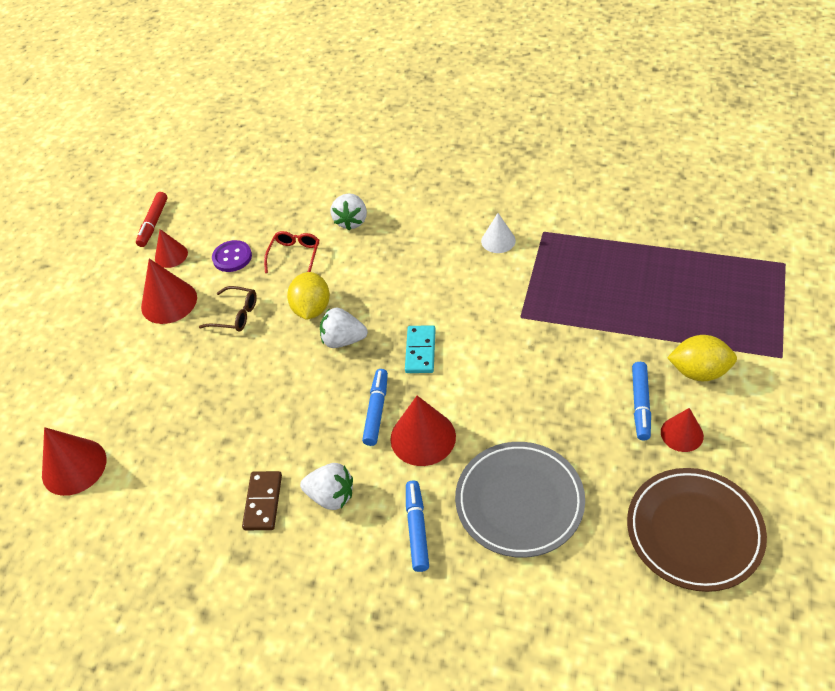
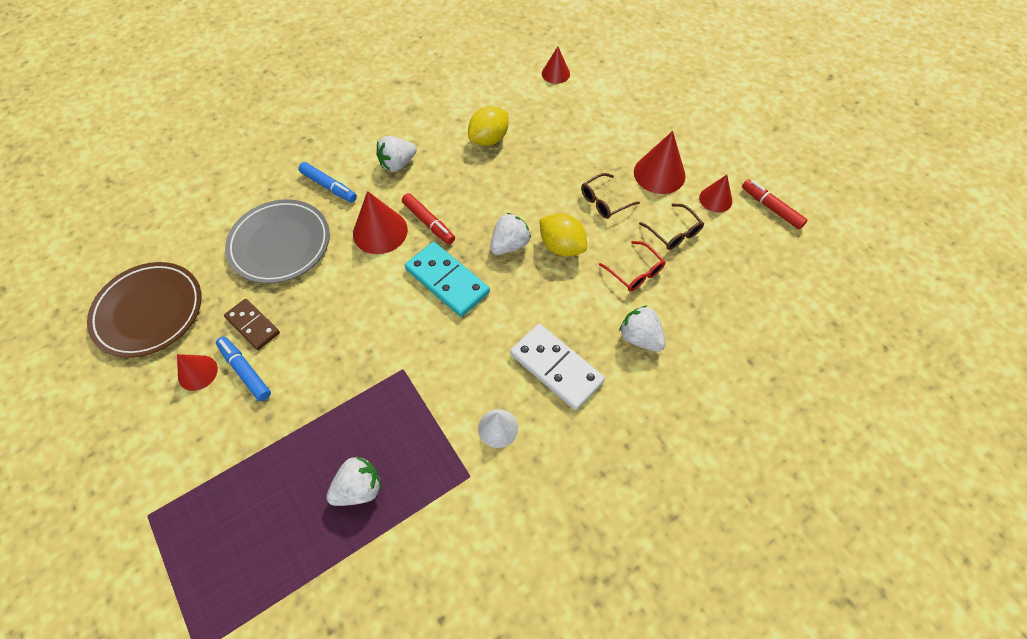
camera: 125 degrees right, 10 degrees up
(74, 466) = (555, 73): red cone -> red cone, size x0.62
(232, 257) = (674, 233): purple button -> brown glasses
(263, 502) = (432, 134): brown domino -> brown domino (253, 325)
(376, 410) = (428, 223): blue marker -> red marker
(420, 351) = (447, 281): turquoise domino -> turquoise domino, size x1.55
(422, 243) = (556, 367): none -> white domino
(618, 271) = (359, 488): none -> white strawberry
(698, 372) = (215, 438): yellow lemon -> yellow lemon (489, 139)

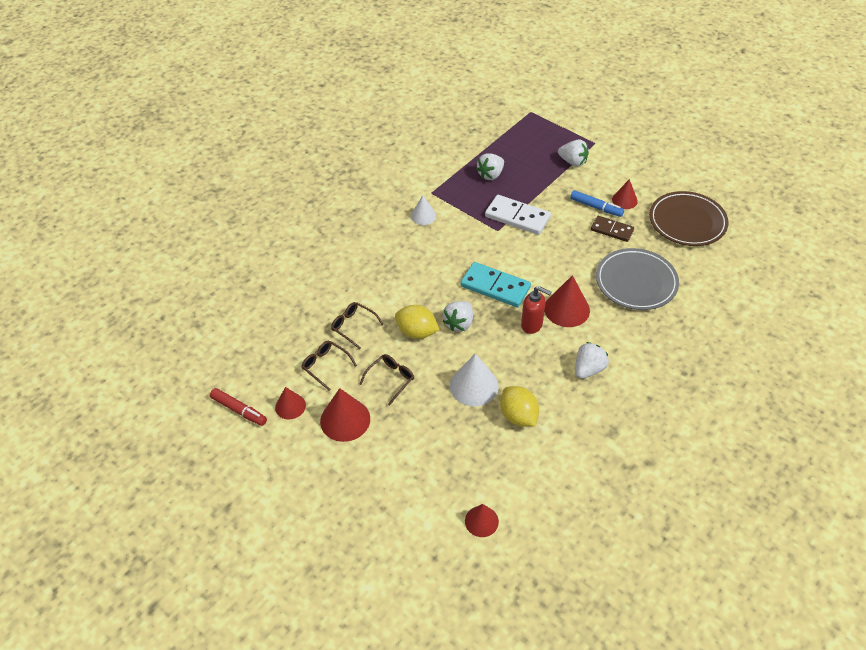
camera: 165 degrees right, 10 degrees down
(329, 186) = (633, 334): blue marker -> none
(428, 223) = (532, 325): red marker -> red soap dispenser
(489, 139) = (518, 416): yellow lemon -> yellow lemon turned 60 degrees counterclockwise
(520, 175) = (474, 386): none -> white cone
(556, 367) = (396, 253): white domino -> white domino (517, 217)
(635, 273) = (353, 326): red glasses -> brown glasses
(640, 338) = (342, 283): white strawberry -> white strawberry (573, 162)

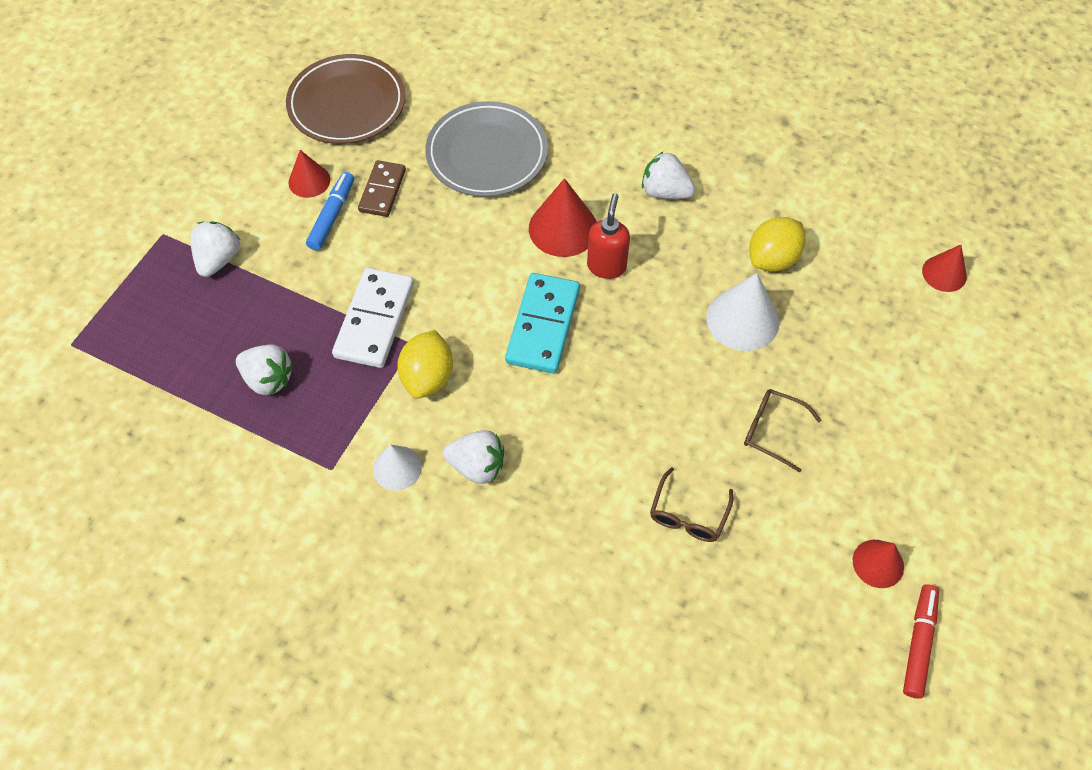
camera: 105 degrees left, 10 degrees up
(325, 365) = (782, 535): brown glasses -> none
(345, 420) = (868, 474): red cone -> none
(417, 332) = (669, 416): yellow lemon -> yellow lemon (428, 377)
(459, 323) = (633, 360): white strawberry -> white strawberry (477, 466)

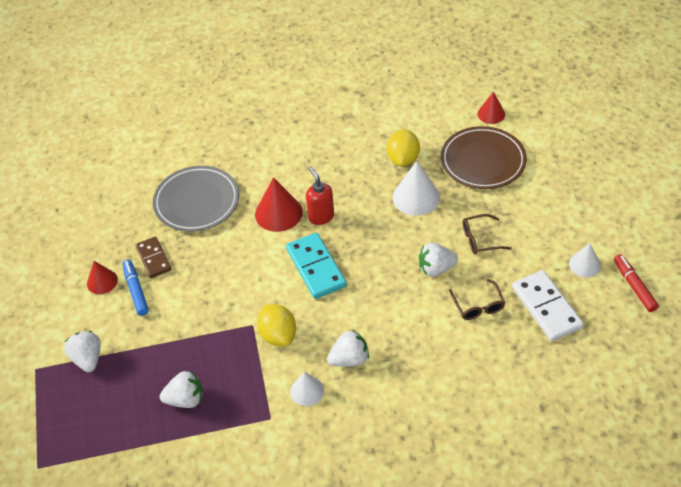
camera: 35 degrees left, 10 degrees down
(347, 104) = (83, 226): brown plate -> brown plate (483, 161)
(375, 320) = (218, 327): white domino -> white domino (546, 307)
(665, 192) = (316, 161): white strawberry -> white strawberry (436, 269)
(878, 563) = (584, 264): red cone -> white cone

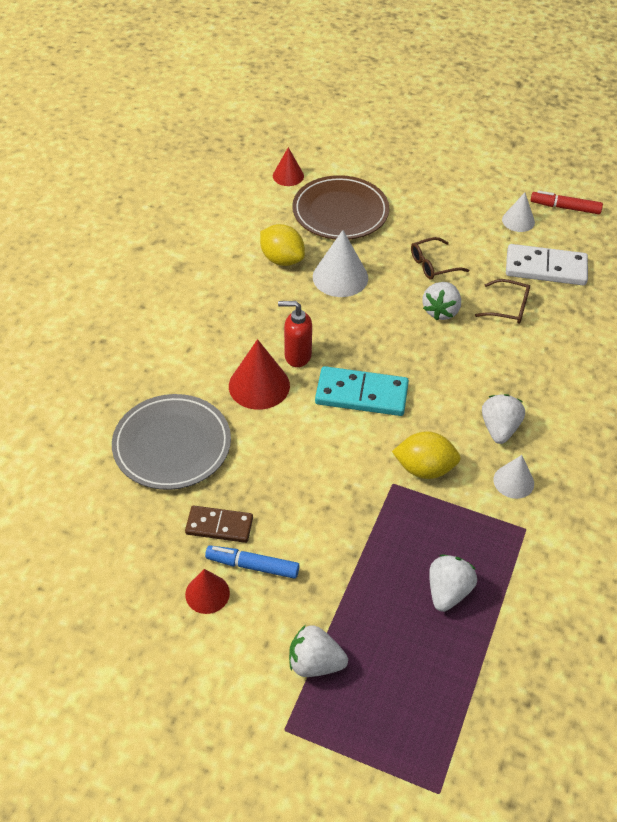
camera: 60 degrees left, 0 degrees up
(480, 239) = (432, 265): brown glasses -> brown glasses turned 45 degrees clockwise

